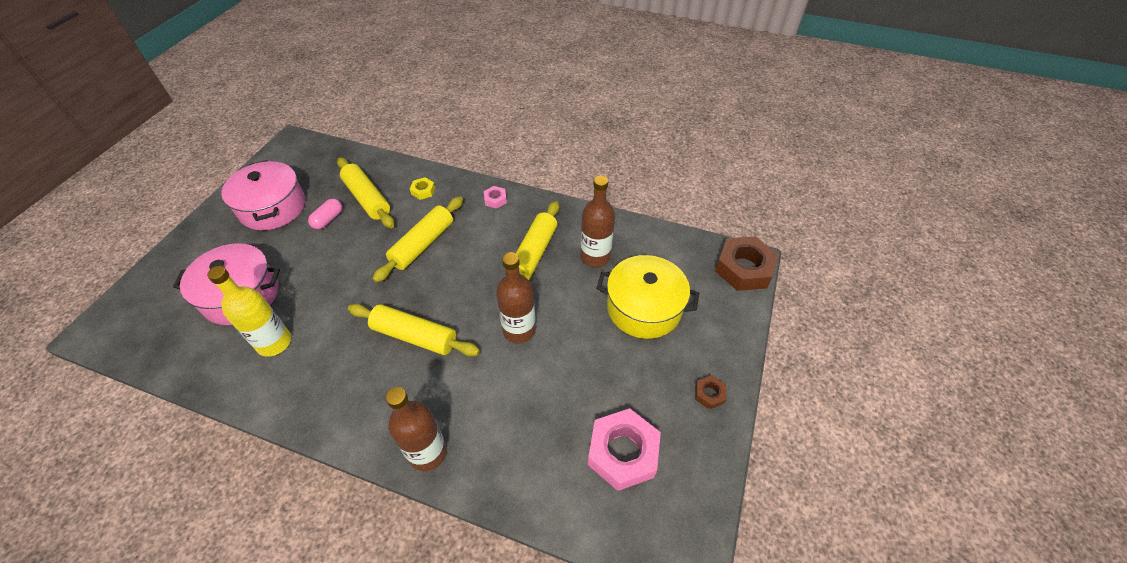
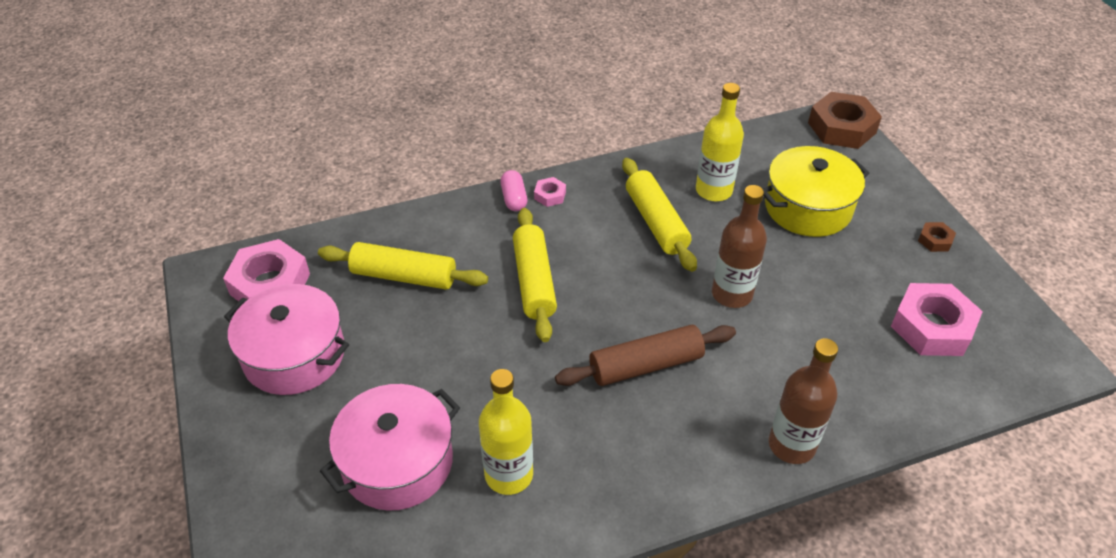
camera: 40 degrees left, 5 degrees down
(309, 164) = (270, 284): none -> pink nut
(328, 220) = (388, 324): pink capsule -> pink capsule (514, 199)
(415, 336) = (645, 365): yellow rolling pin -> brown rolling pin
(423, 191) = (458, 231): yellow nut -> none
(595, 256) = (713, 190): brown bottle -> yellow bottle

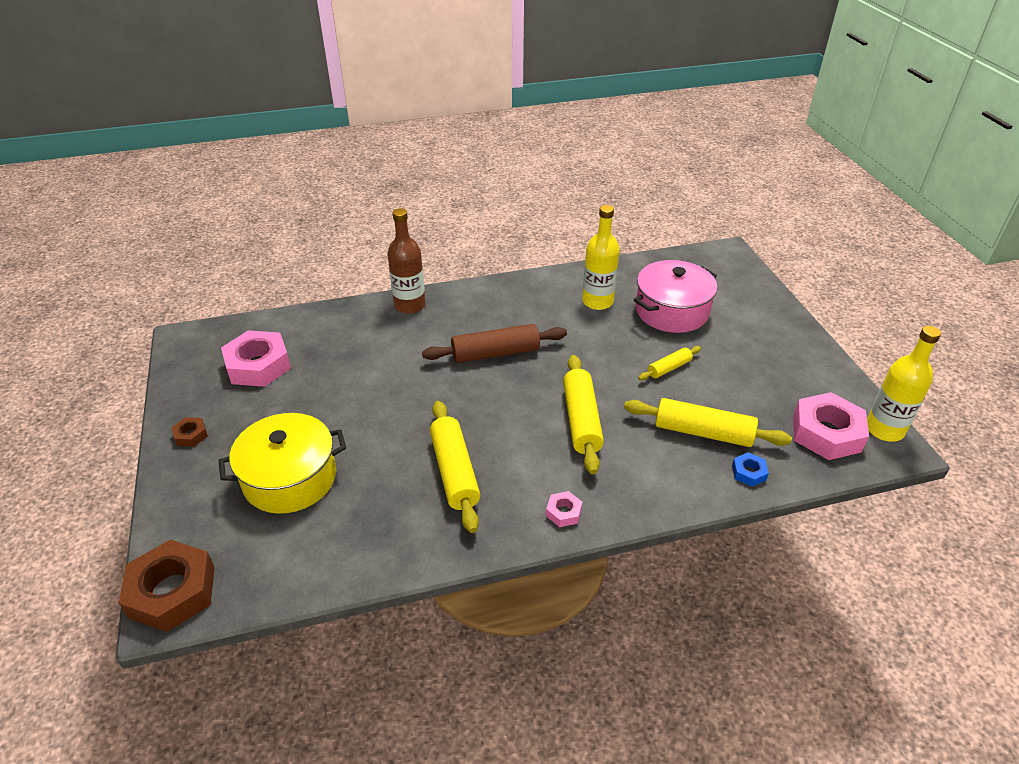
camera: 175 degrees left, 5 degrees down
(294, 355) = (773, 375): pink pot -> none
(370, 238) = (748, 472): none -> blue nut
(423, 357) = (669, 368): none -> yellow rolling pin
(514, 199) = (604, 510): pink capsule -> none
(713, 190) = (380, 506): yellow bottle -> yellow bottle (884, 429)
(732, 294) = (407, 399): brown bottle -> none

